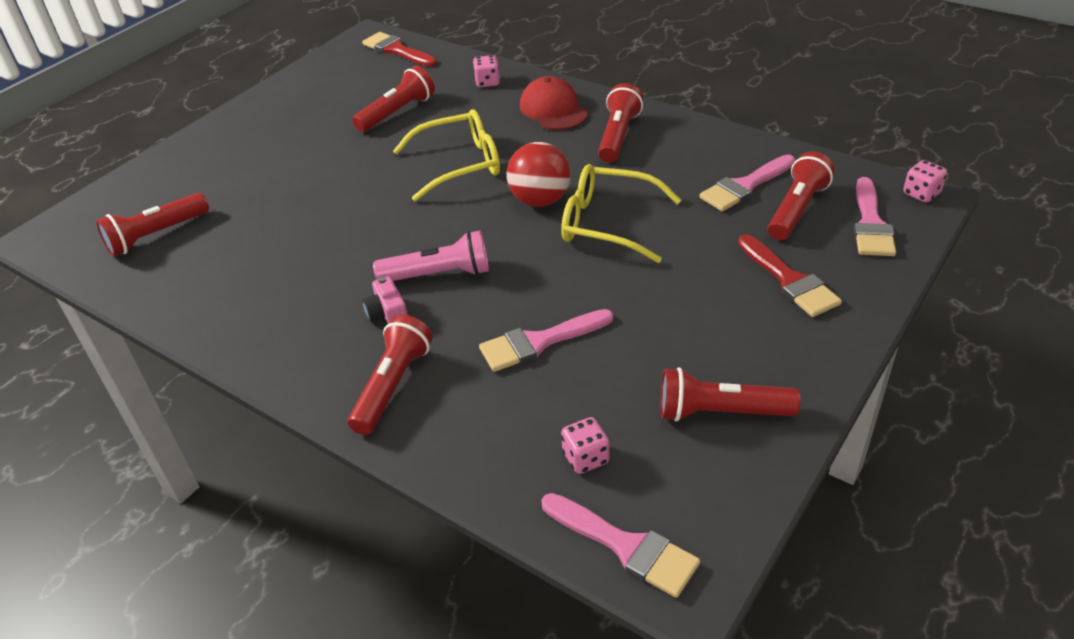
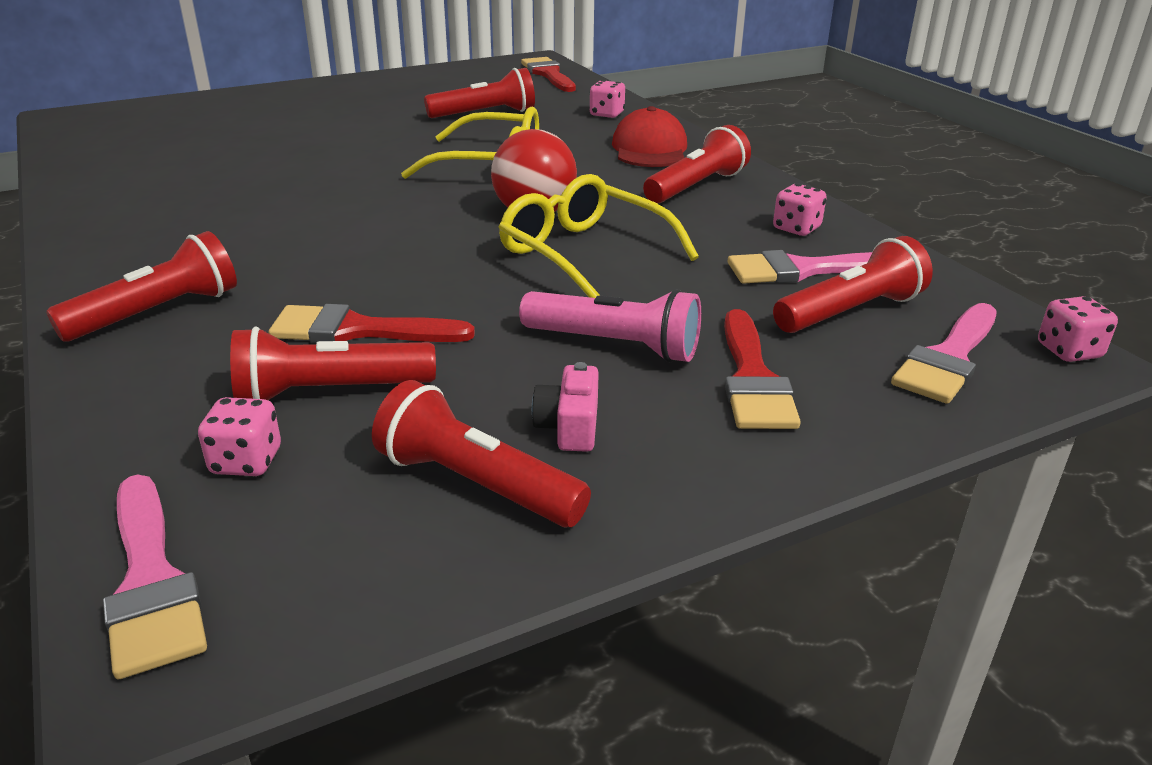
camera: 25 degrees right, 10 degrees down
(156, 235) = (148, 139): red flashlight -> red flashlight (330, 392)
(388, 314) = (245, 254): pink camera -> pink camera (569, 427)
(439, 274) = (342, 240): pink flashlight -> pink flashlight (615, 345)
(539, 342) = (358, 330): pink brush -> red brush
(711, 152) = (796, 228): none -> pink dice

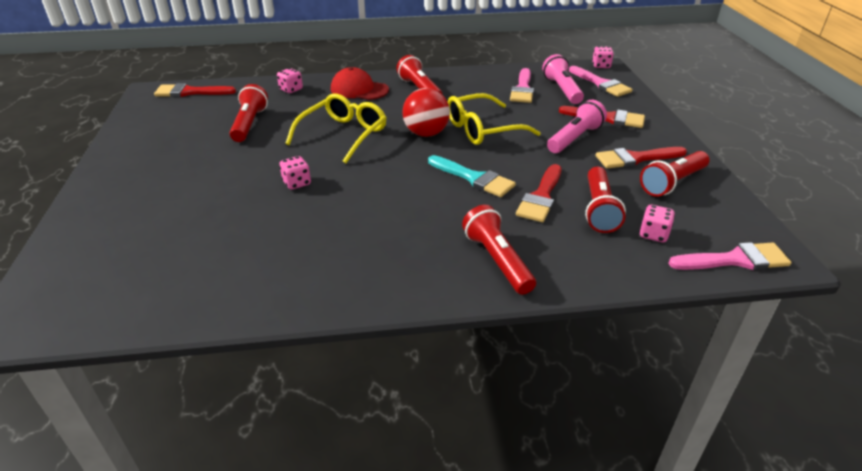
camera: 70 degrees left, 5 degrees up
(401, 267) = (474, 178): none -> turquoise brush
(569, 427) = (635, 158): pink camera -> red brush
(796, 228) = (482, 80): pink dice -> pink dice (297, 183)
(850, 312) = (562, 90): red flashlight -> pink flashlight

